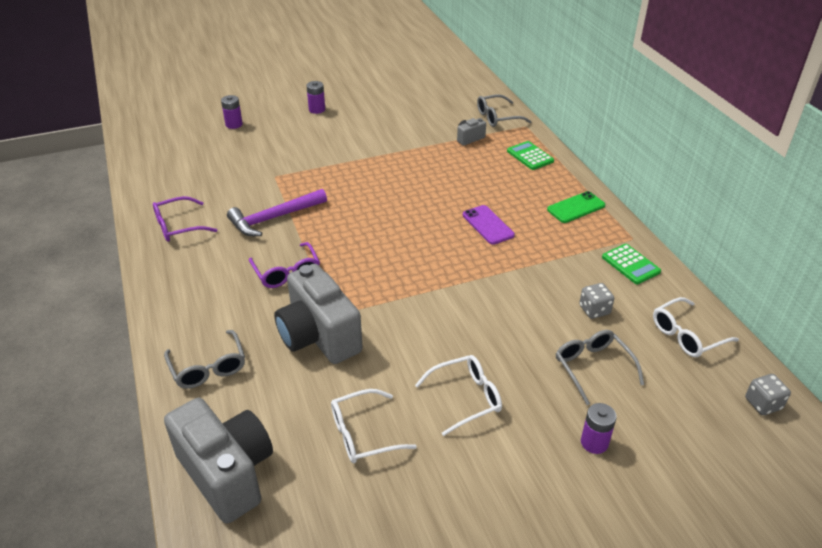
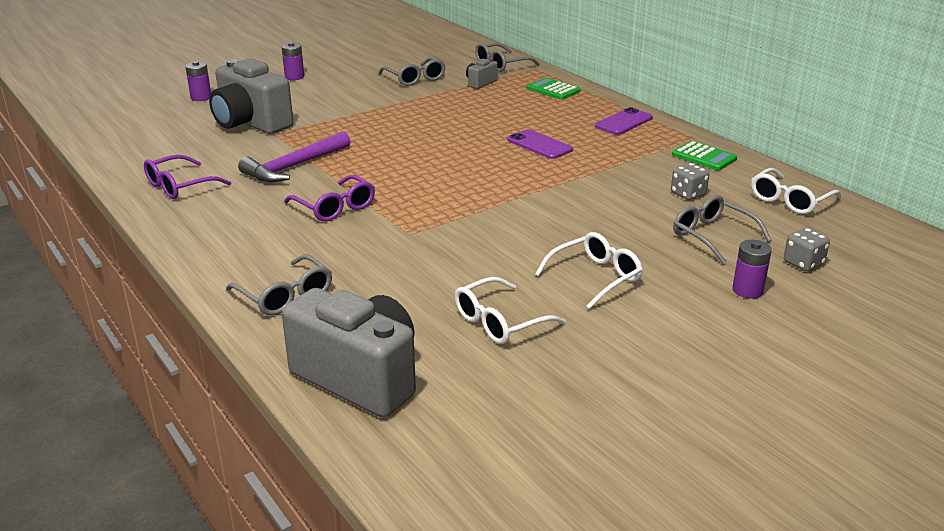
camera: 15 degrees left, 10 degrees down
(319, 336) = (403, 253): grey camera -> grey camera (251, 123)
(415, 125) = (415, 78): none -> grey glasses
(576, 207) = (623, 122): green phone -> purple phone
(763, 404) = (891, 238): grey dice -> grey dice (803, 263)

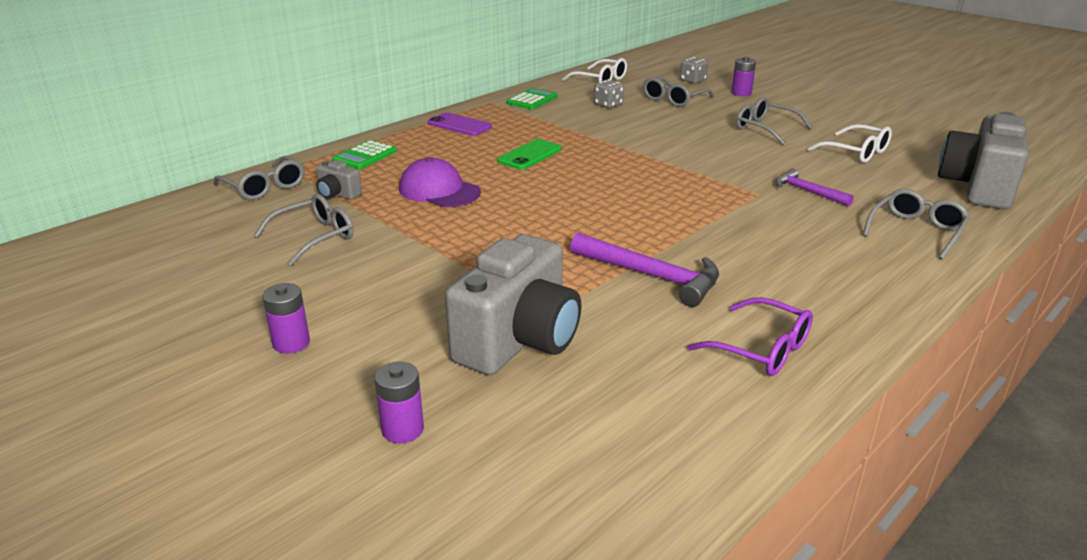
camera: 100 degrees left, 0 degrees up
(335, 207) = (737, 234): purple glasses -> none
(402, 260) = (807, 191): none -> purple hammer
(474, 111) = (439, 190): none -> purple cap
(539, 145) = (530, 155): purple phone -> green phone
(595, 277) = (765, 129): white glasses -> grey glasses

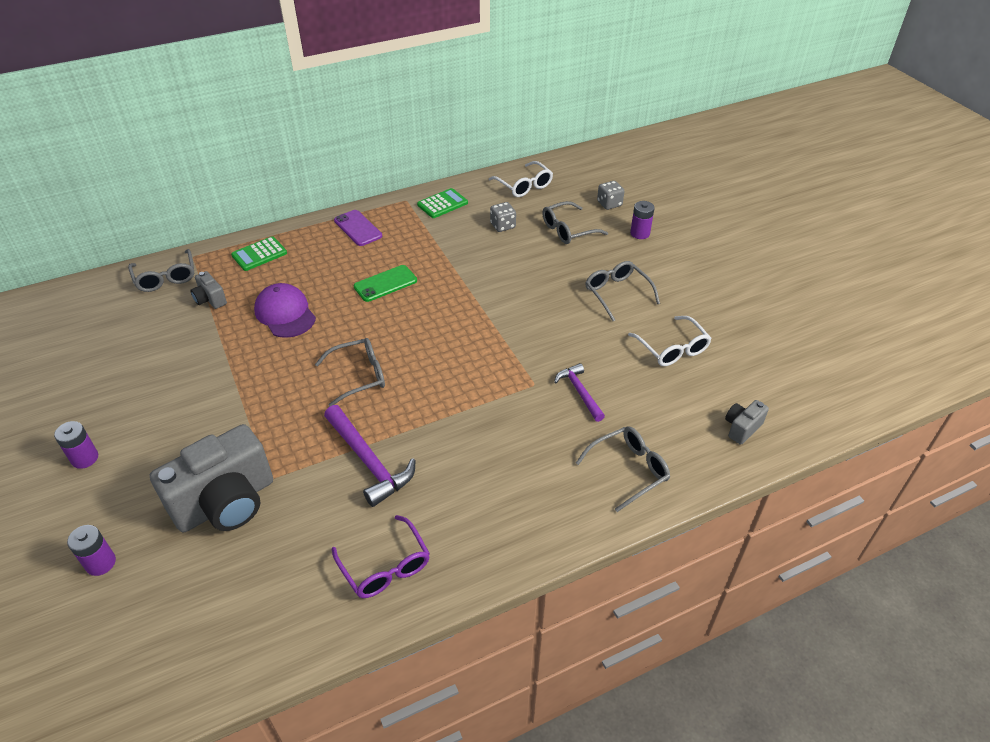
camera: 20 degrees right, 15 degrees up
(315, 237) = (165, 347): grey glasses -> grey glasses (359, 376)
(977, 188) = (742, 428): grey camera -> grey camera, size x0.44

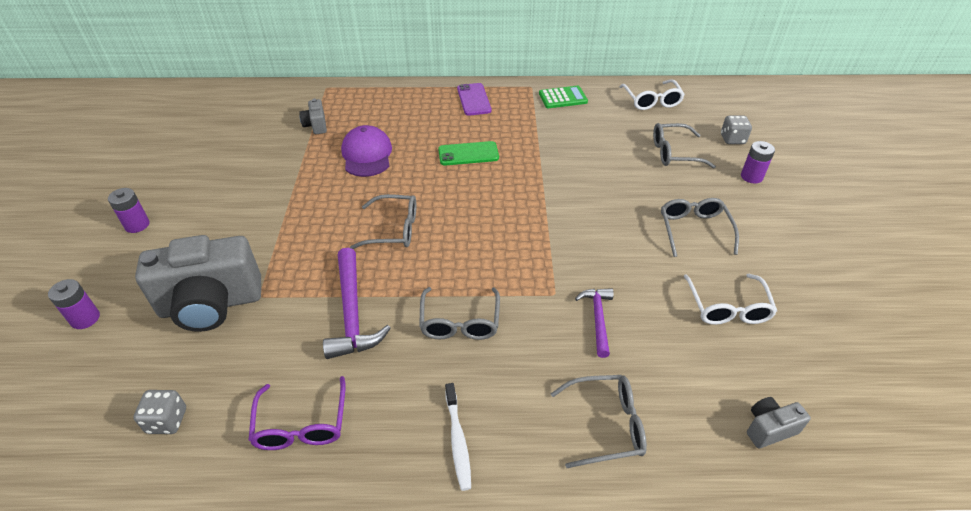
camera: 25 degrees right, 0 degrees up
(166, 277) = (294, 98): grey glasses -> grey glasses (460, 322)
(259, 254) = (378, 99): green calculator -> none
(503, 226) = (609, 132): grey dice -> grey dice (167, 420)
(523, 526) = (458, 440): none -> white toothbrush

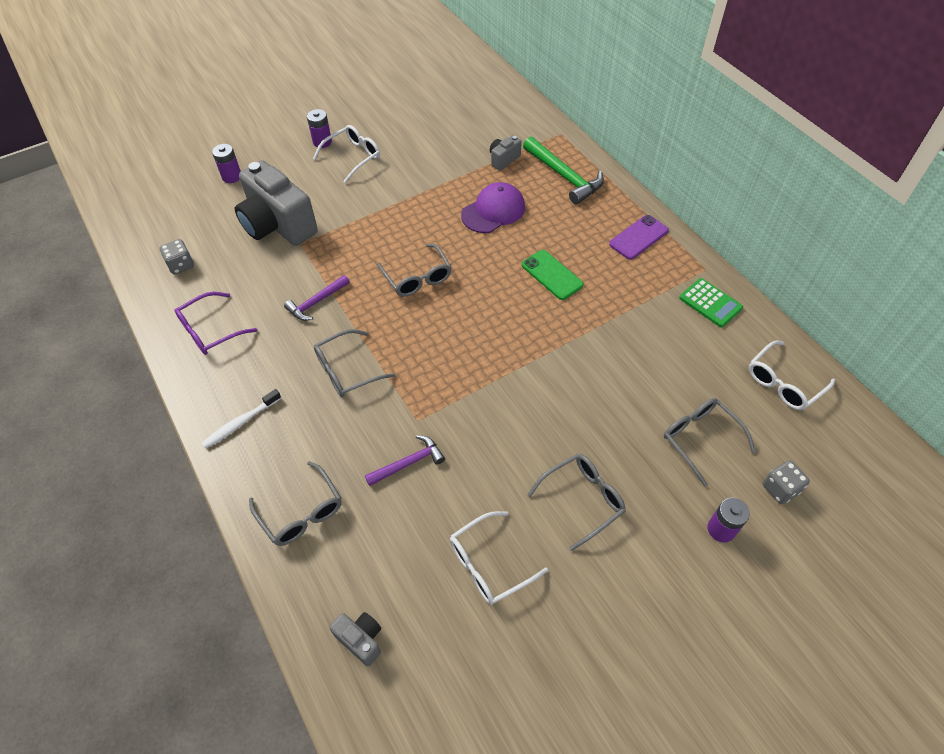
camera: 60 degrees right, 10 degrees up
(190, 211) = (353, 157): none -> white glasses
(352, 313) = (316, 302): purple hammer -> purple hammer, size x0.61
(373, 105) = (564, 176): none -> green hammer

